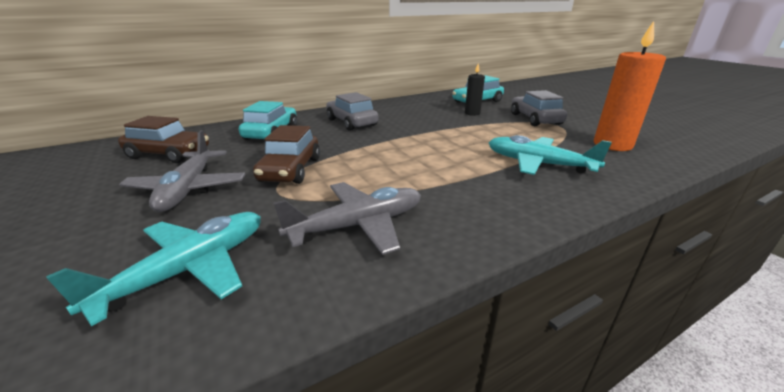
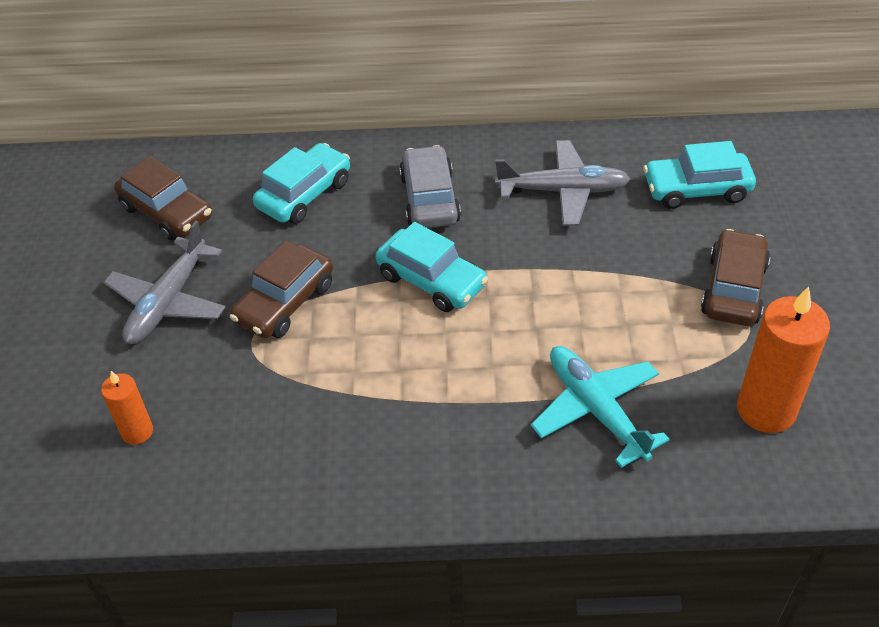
camera: 30 degrees right, 20 degrees up
(189, 270) = (137, 431): turquoise plane -> orange candle
(358, 225) = (298, 434): grey plane -> grey plane (563, 191)
(383, 144) = (431, 280): none -> turquoise car
(472, 113) = (644, 232): black candle -> none
(535, 119) = (733, 289): grey car -> brown car

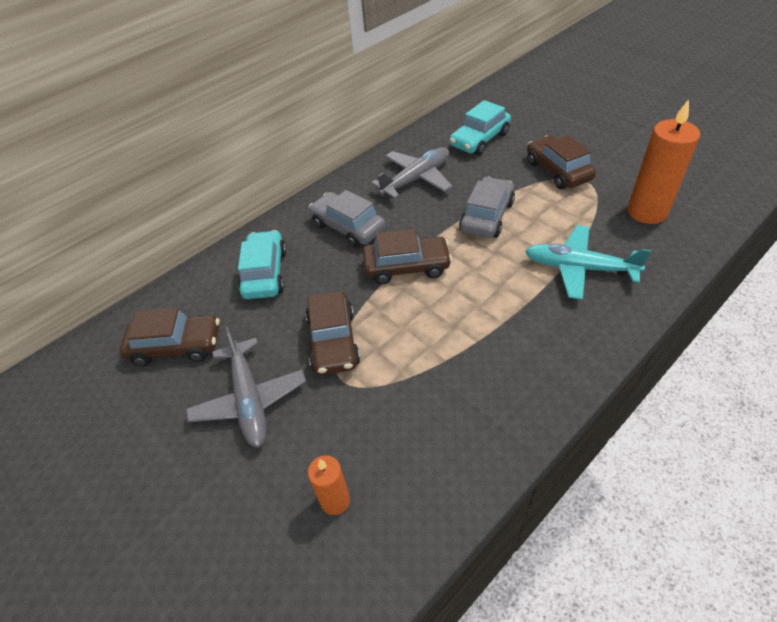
camera: 40 degrees left, 0 degrees up
(431, 280) = (406, 267): turquoise car -> brown car
(579, 285) = (487, 216): none -> grey car

